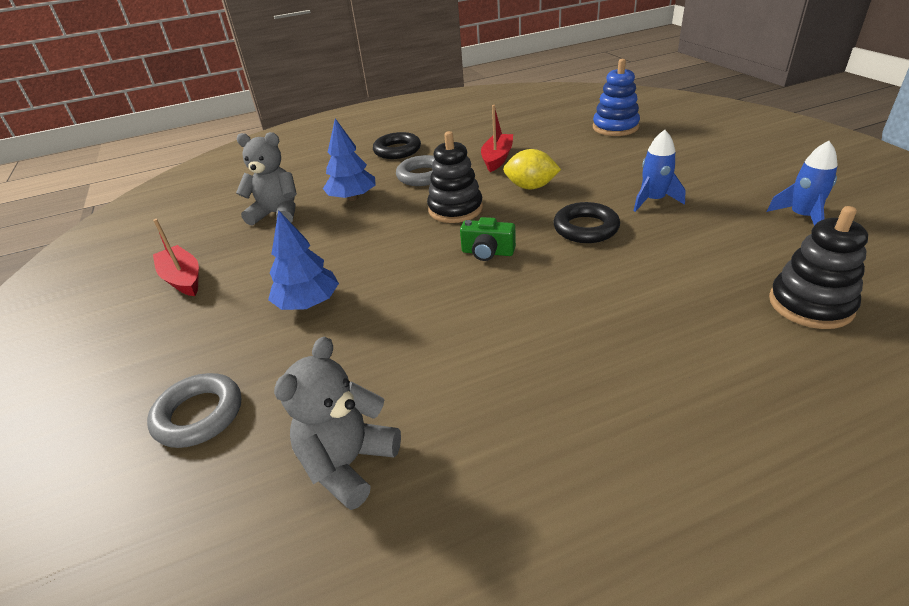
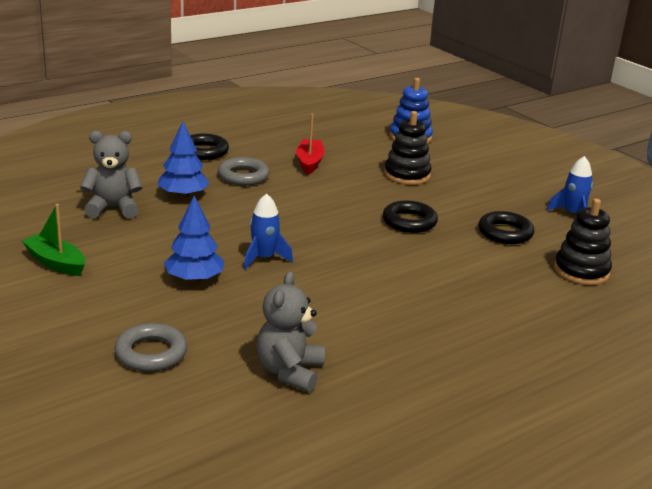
camera: 20 degrees left, 10 degrees down
(183, 279) = (56, 263): red boat -> green boat
(455, 209) = (289, 206): black stacking toy -> black stacking toy (407, 175)
(487, 252) = (333, 240): green camera -> none
(531, 187) = (351, 188): yellow lemon -> none
(653, 200) = (458, 201): blue rocket -> blue rocket (264, 258)
(706, 243) = (505, 233): none -> black ring

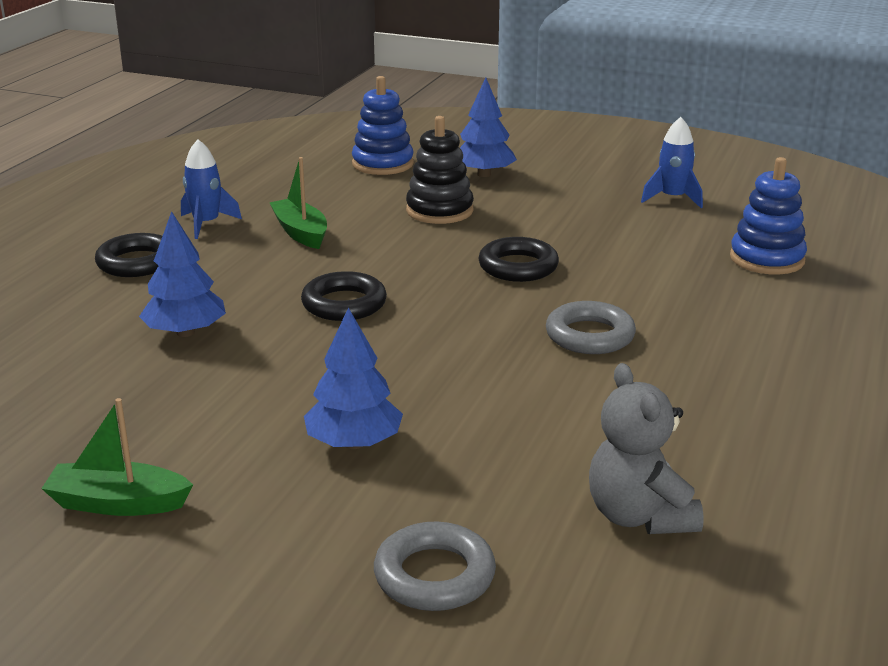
camera: 30 degrees left, 0 degrees up
(113, 208) = (104, 388): grey teddy bear -> none
(243, 176) = (236, 279): grey ring -> grey ring (590, 335)
(264, 258) = (408, 378): blue rocket -> blue rocket (206, 224)
(309, 162) = (300, 233): red boat -> green boat
(465, 162) = (484, 174): none -> blue tree
(505, 233) = (636, 243): black ring -> black ring (344, 304)
(581, 271) = (767, 259): black stacking toy -> blue stacking toy

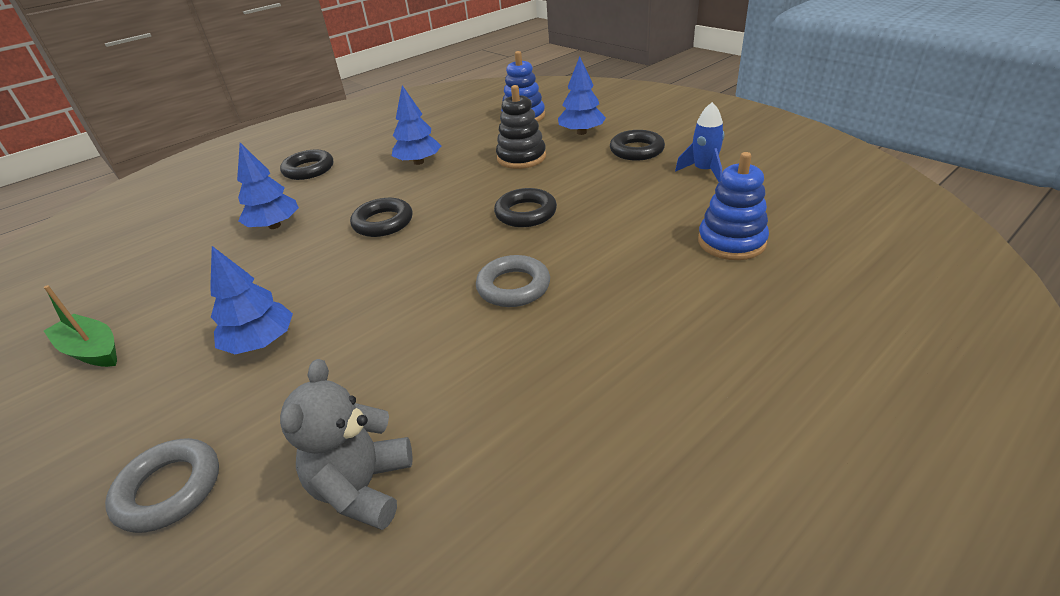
camera: 30 degrees right, 10 degrees up
(206, 224) = (374, 148): blue rocket -> none
(300, 233) = (419, 162): green boat -> blue tree
(574, 186) = (636, 150): none -> black ring

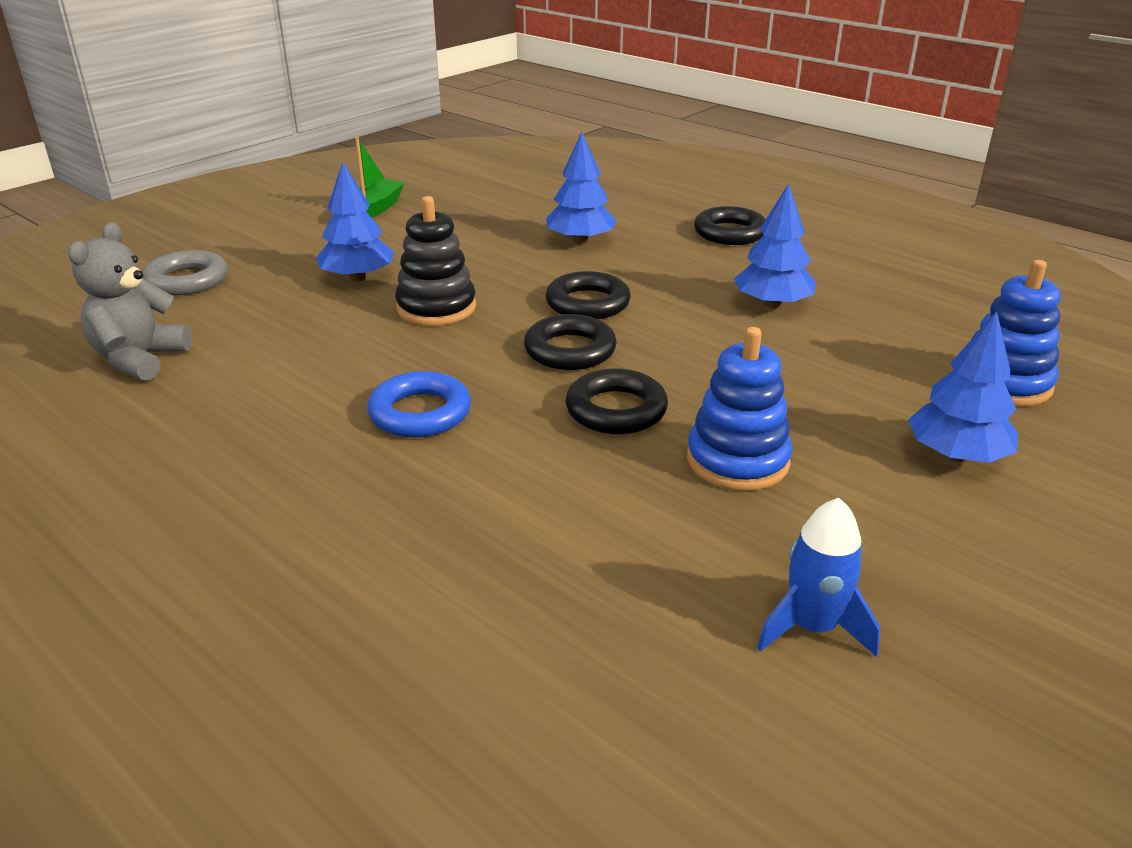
camera: 80 degrees right, 5 degrees down
(363, 487) = (140, 359): grey teddy bear -> grey teddy bear turned 75 degrees counterclockwise
(513, 287) = (420, 413): grey ring -> blue ring
(521, 158) = (814, 393): black stacking toy -> black stacking toy (436, 308)
(636, 150) = (892, 530): black ring -> black ring (570, 350)
(731, 242) = (513, 640): blue stacking toy -> blue stacking toy (737, 460)

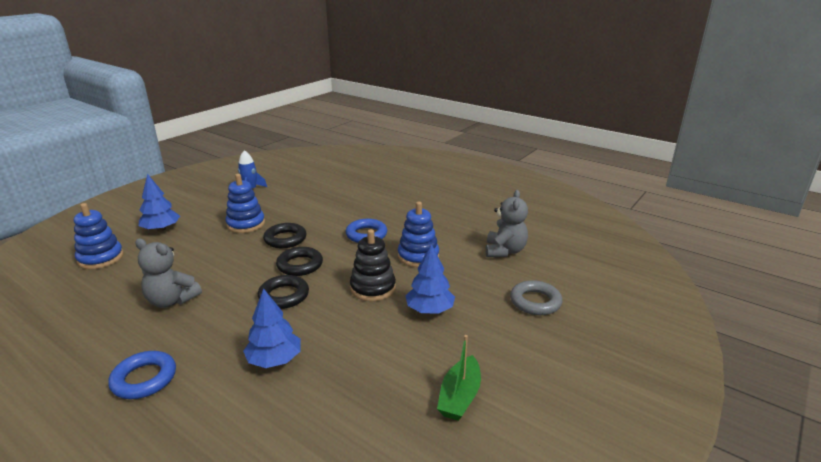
camera: 175 degrees right, 5 degrees down
(327, 357) = (418, 256): none -> blue stacking toy
(730, 233) = (144, 379): black ring -> blue ring
(772, 304) = (172, 301): blue tree -> grey teddy bear

